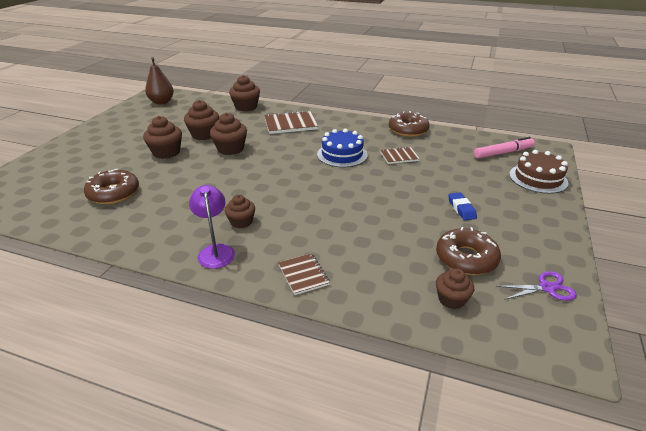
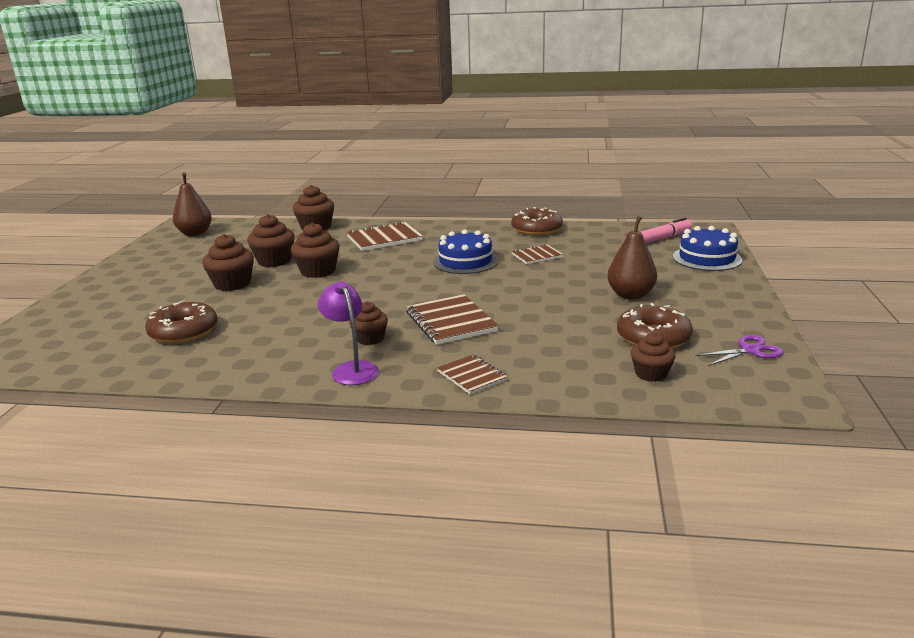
camera: 10 degrees left, 10 degrees down
(308, 214) = (451, 322): none -> brown notebook
(461, 209) = (630, 295): blue eraser -> brown pear
(538, 178) = (707, 258): brown cake -> blue cake

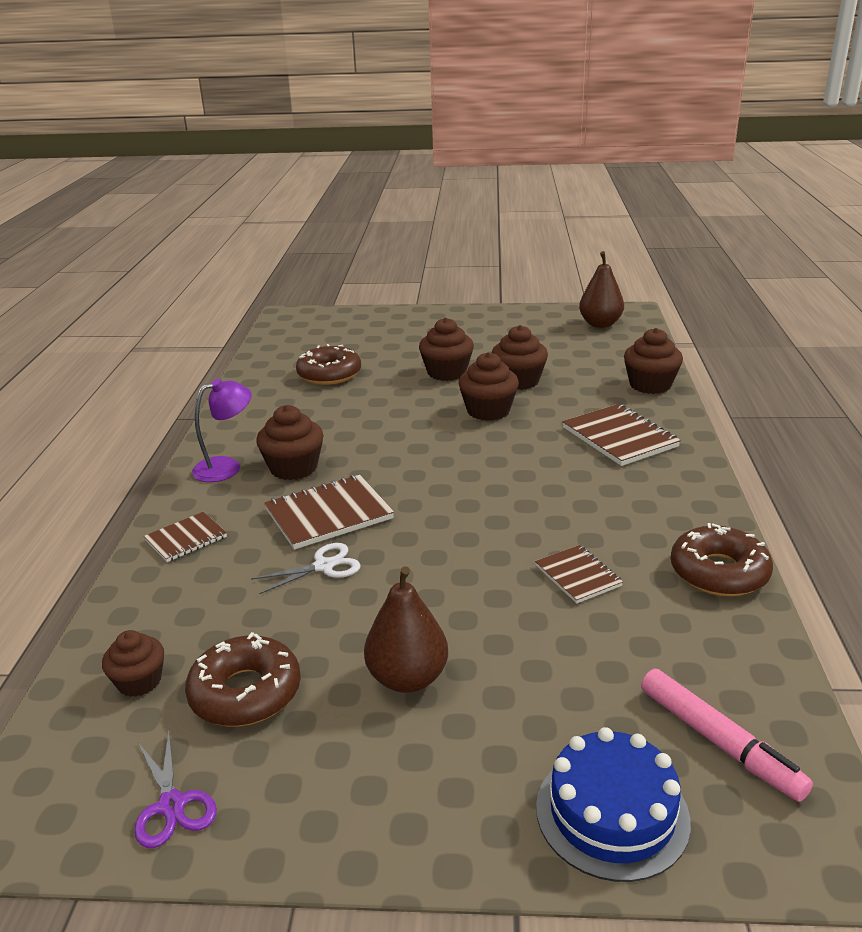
camera: 85 degrees right, 5 degrees up
(370, 338) = (293, 468): brown cupcake -> brown cupcake, size x1.54
(465, 261) = (539, 510): blue cake -> none
(519, 321) = (323, 566): none -> white scissors

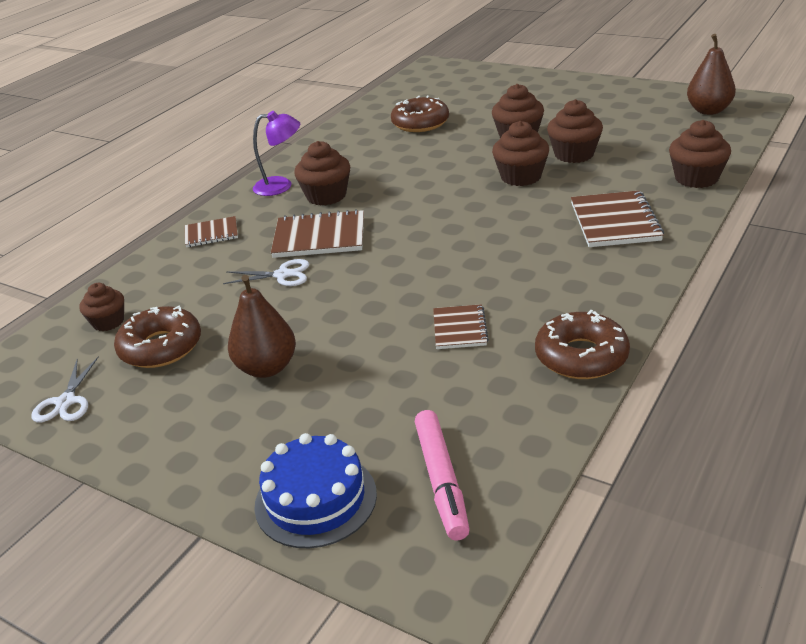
camera: 30 degrees right, 5 degrees up
(172, 805) = (66, 402): purple scissors -> white scissors

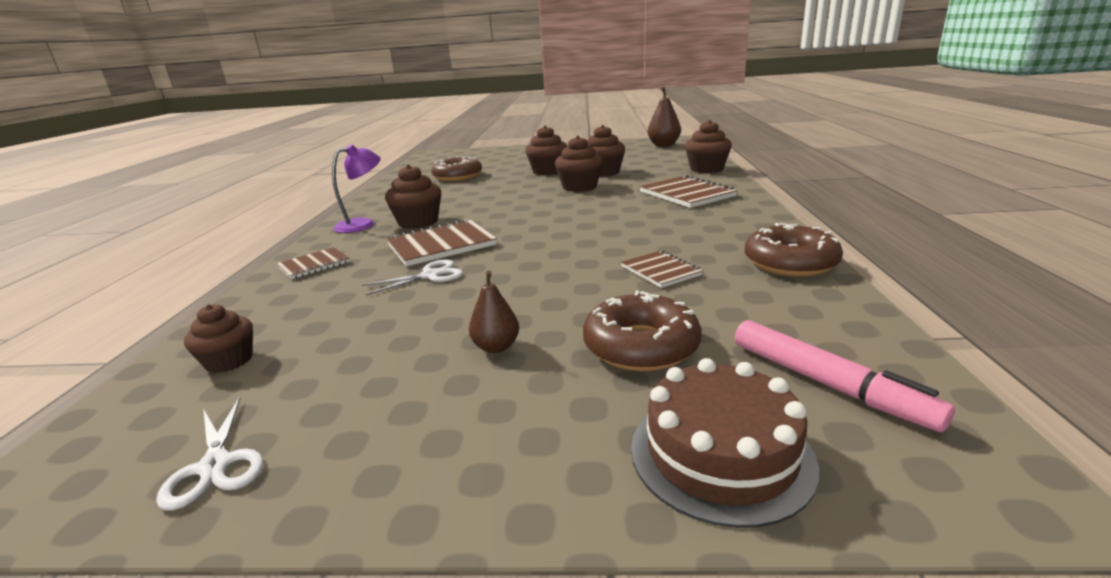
camera: 30 degrees left, 10 degrees down
(161, 347) = (331, 365): brown donut -> brown donut (641, 346)
(267, 368) = (496, 347): brown pear -> brown pear, size x0.59
(315, 499) = (721, 454): blue cake -> brown cake

